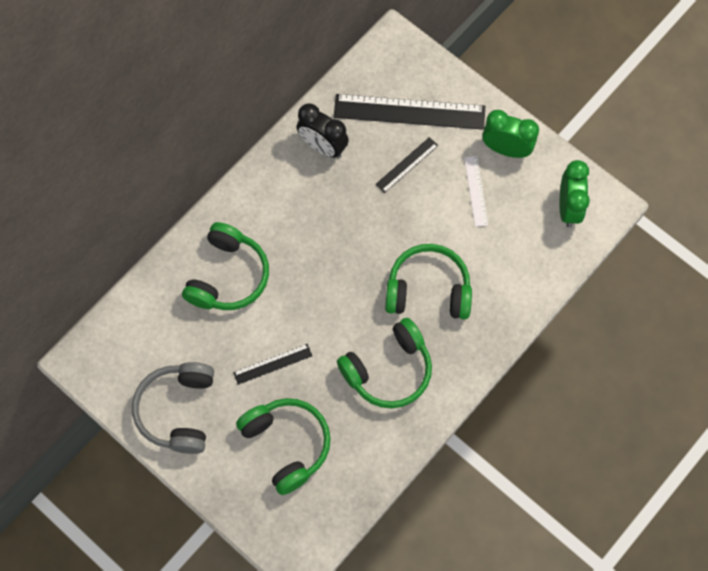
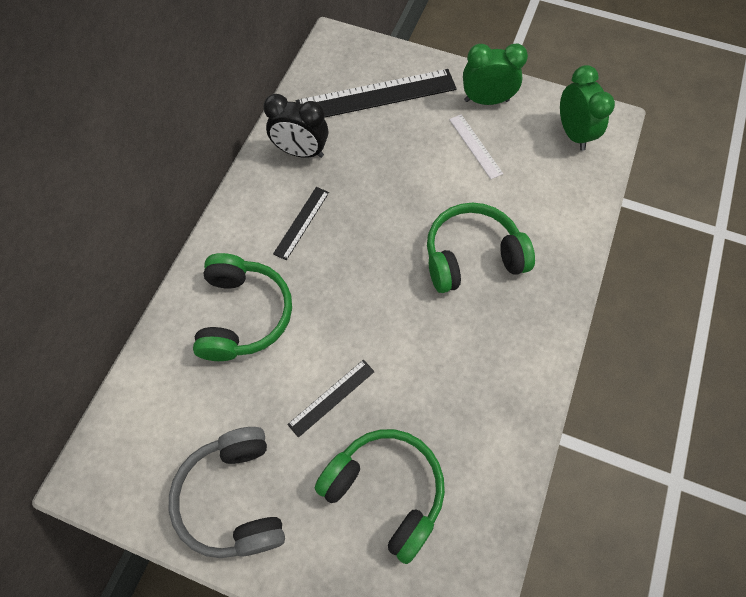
camera: 20 degrees left, 5 degrees down
(388, 370) = (467, 357): green headphones -> none
(407, 165) = (395, 143): black ruler -> black ruler (302, 222)

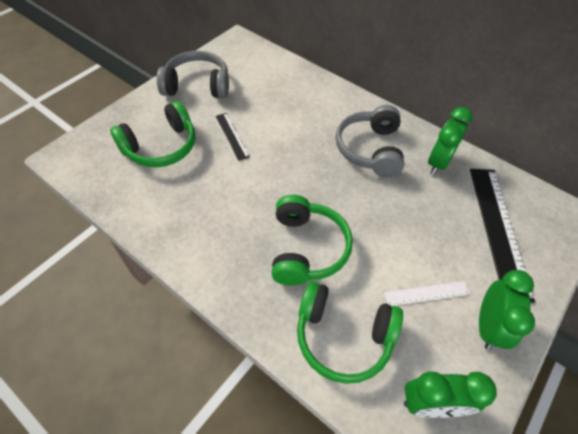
camera: 105 degrees right, 10 degrees down
(243, 315) = (307, 107): green headphones -> green headphones (343, 336)
(301, 152) = (438, 163): black clock -> green clock
(302, 222) = (370, 149): black ruler -> grey headphones

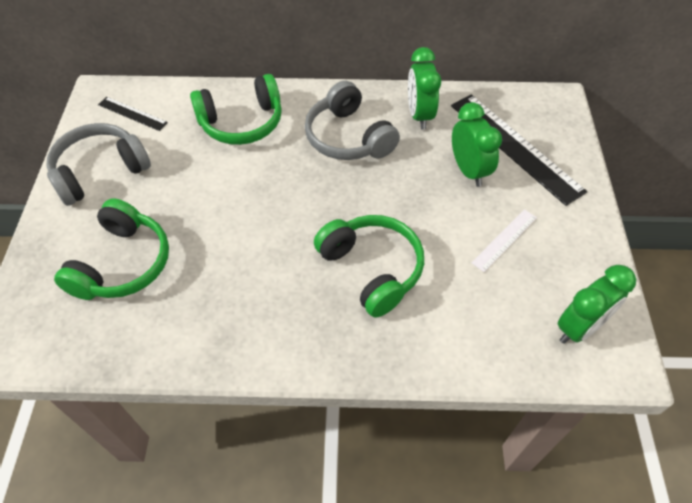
camera: 35 degrees left, 0 degrees up
(232, 136) = (194, 204): black ruler -> black ruler (132, 113)
(343, 336) = (470, 324): green headphones -> green headphones (242, 122)
(487, 326) = (569, 235): green clock -> green clock (468, 171)

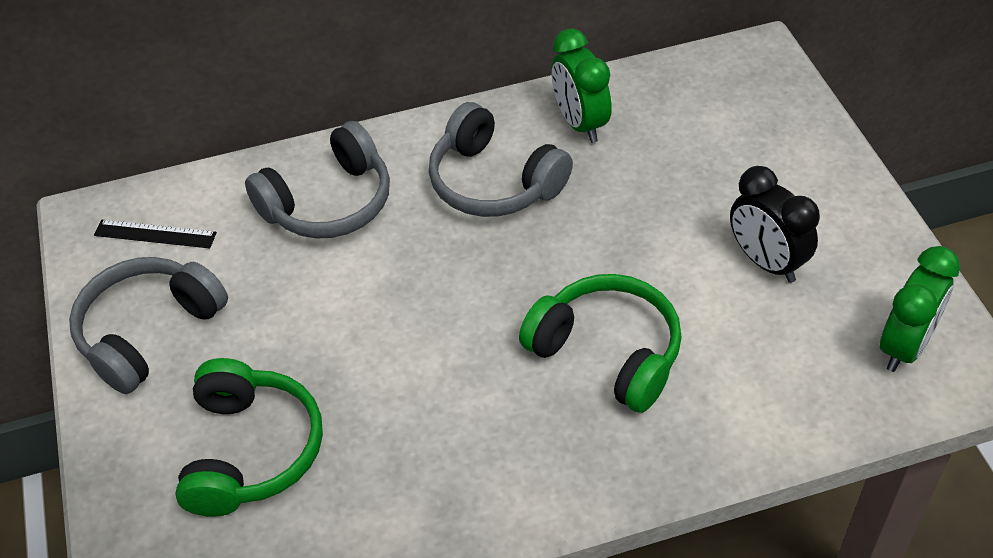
camera: 15 degrees left, 5 degrees down
(242, 122) = (329, 202): green headphones -> grey headphones
(468, 171) = (680, 183): green clock -> none
(505, 240) = (766, 262): white ruler -> black clock
(515, 147) = (729, 132): black ruler -> none

